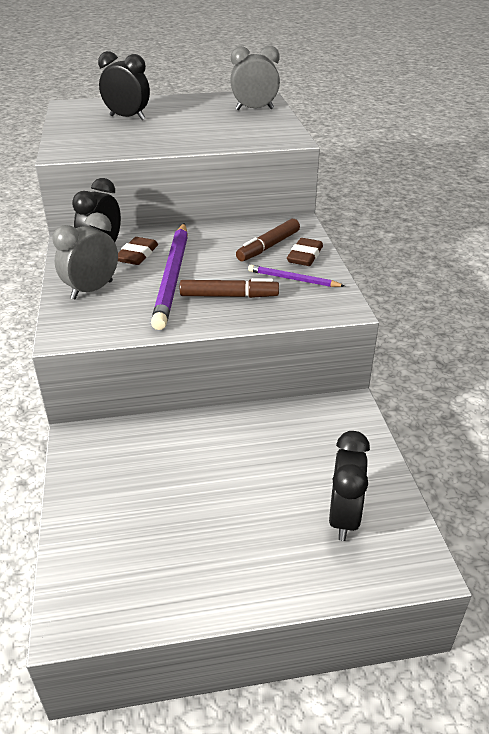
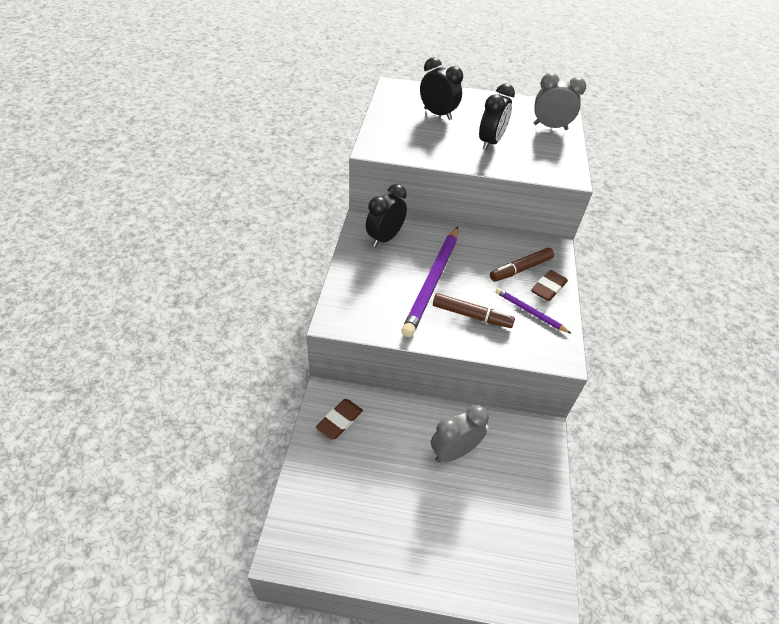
camera: 15 degrees right, 10 degrees up
(92, 290) = (366, 279): grey clock -> grey clock (454, 452)
(137, 255) = (411, 250): brown eraser -> brown eraser (339, 421)
(343, 517) = (503, 535): black clock -> black clock (490, 143)

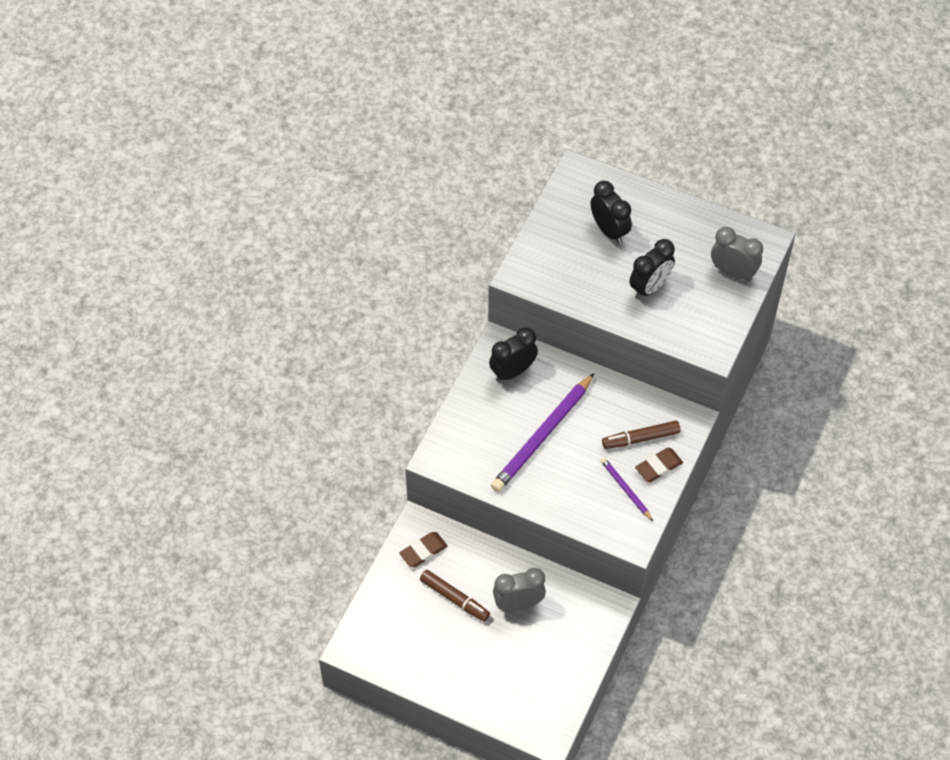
camera: 20 degrees right, 10 degrees up
(471, 315) = (566, 481): brown marker -> brown marker (454, 598)

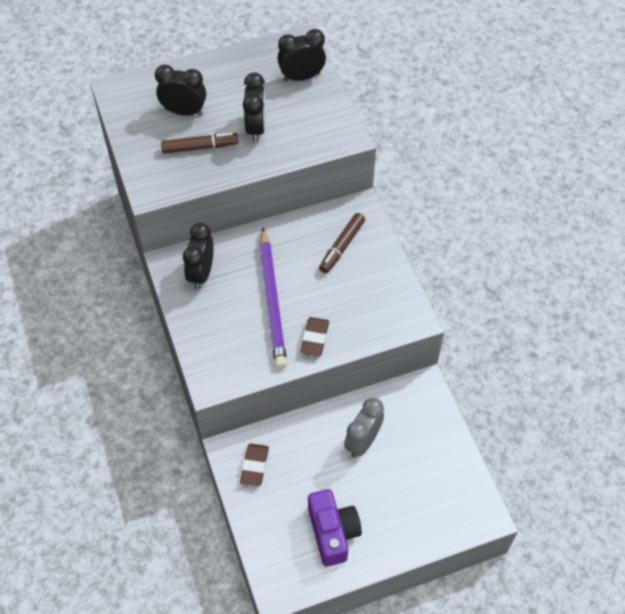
camera: 45 degrees left, 0 degrees up
(428, 645) = (333, 532): none -> purple camera
(454, 598) = (314, 479): brown marker -> brown marker (200, 147)
(626, 489) = (371, 289): purple pencil -> none
(658, 467) = (375, 255): brown eraser -> brown eraser (315, 338)
(733, 272) = (301, 77): grey clock -> black clock

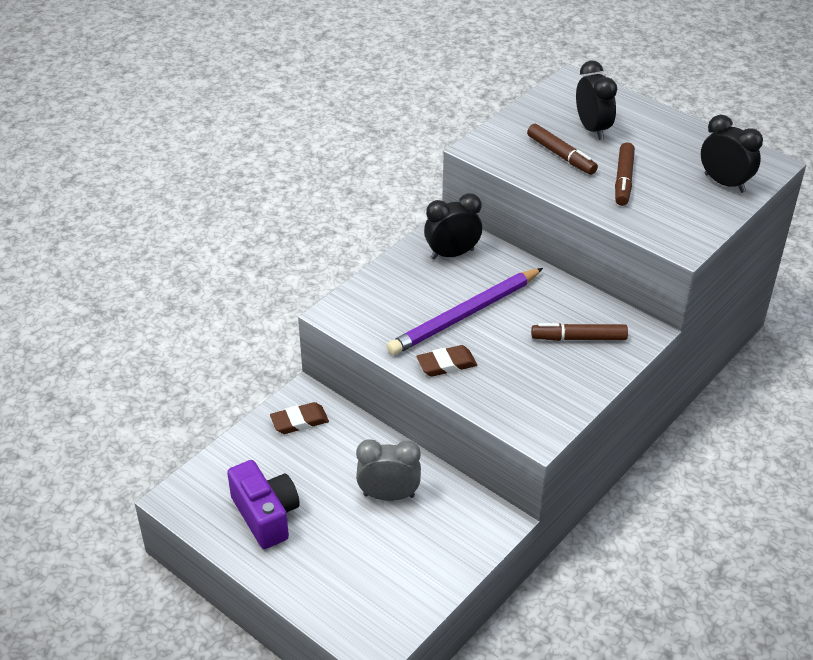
camera: 60 degrees right, 15 degrees down
(256, 128) = (623, 180): black clock -> brown marker
(333, 532) = (266, 515): purple camera -> purple camera turned 75 degrees counterclockwise

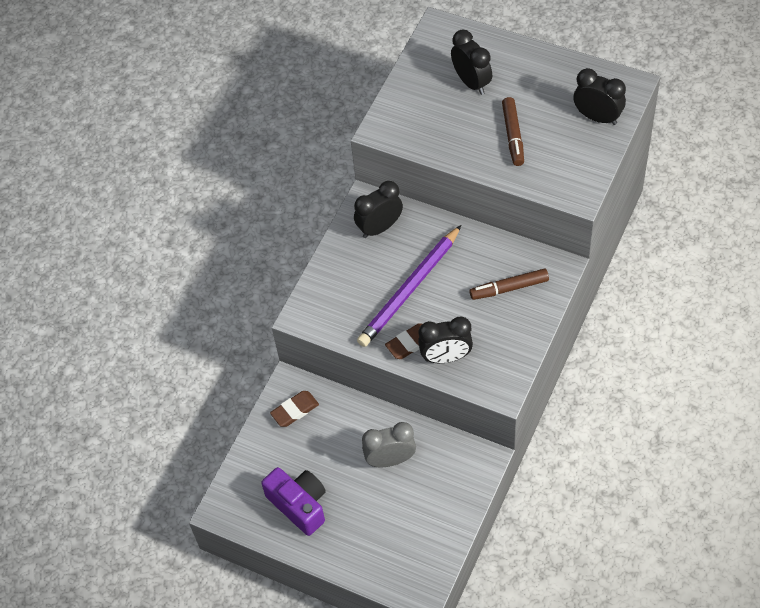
camera: 10 degrees left, 15 degrees up
(483, 386) = (446, 357): none -> black clock
(561, 155) = (453, 120): brown marker -> none

